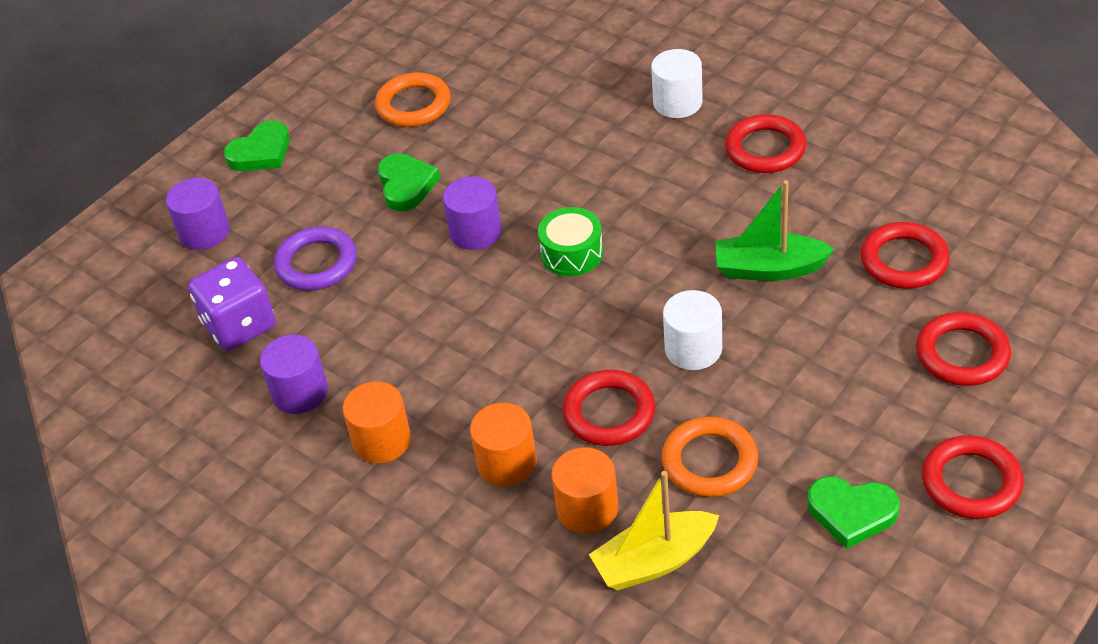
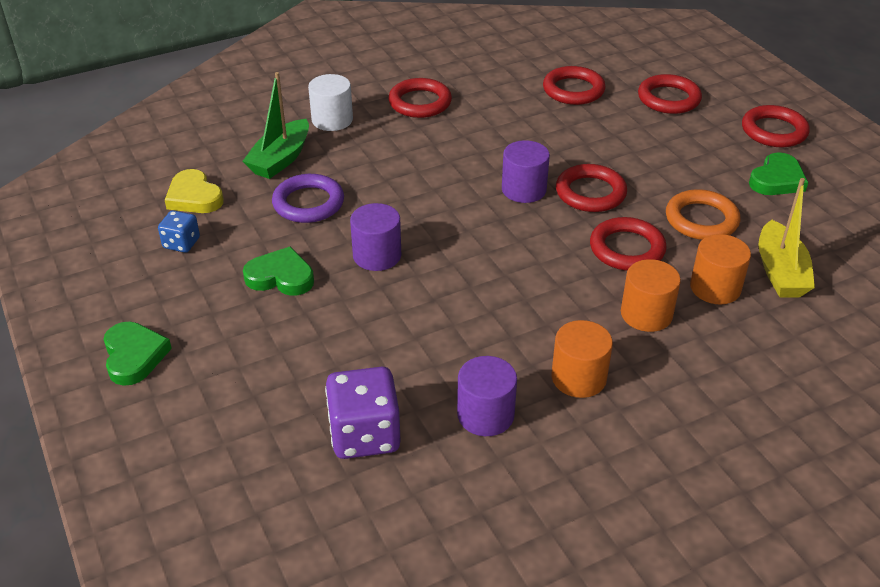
camera: 70 degrees left, 5 degrees down
(204, 232) = (207, 428): purple cylinder -> purple cylinder (524, 189)
(316, 263) = (328, 359): purple ring -> purple ring (308, 203)
(413, 105) = (181, 243): orange ring -> blue dice
(483, 78) = (194, 197): none -> yellow heart
(572, 253) = (447, 215): green drum -> none
(693, 349) = (590, 193): white cylinder -> red ring
(769, 269) = (538, 139): green boat -> green boat (280, 159)

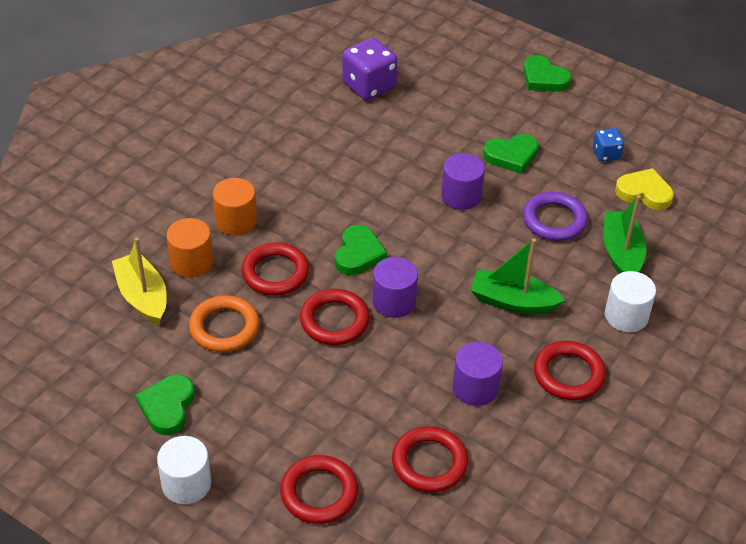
camera: 150 degrees right, 5 degrees up
(416, 157) = (512, 302): none -> green boat
(485, 415) = (307, 119): purple cylinder -> purple cylinder (475, 388)
(529, 238) = (358, 254): none -> green heart
(578, 378) = (261, 160): orange cylinder -> none
(774, 131) = (186, 484): red ring -> white cylinder

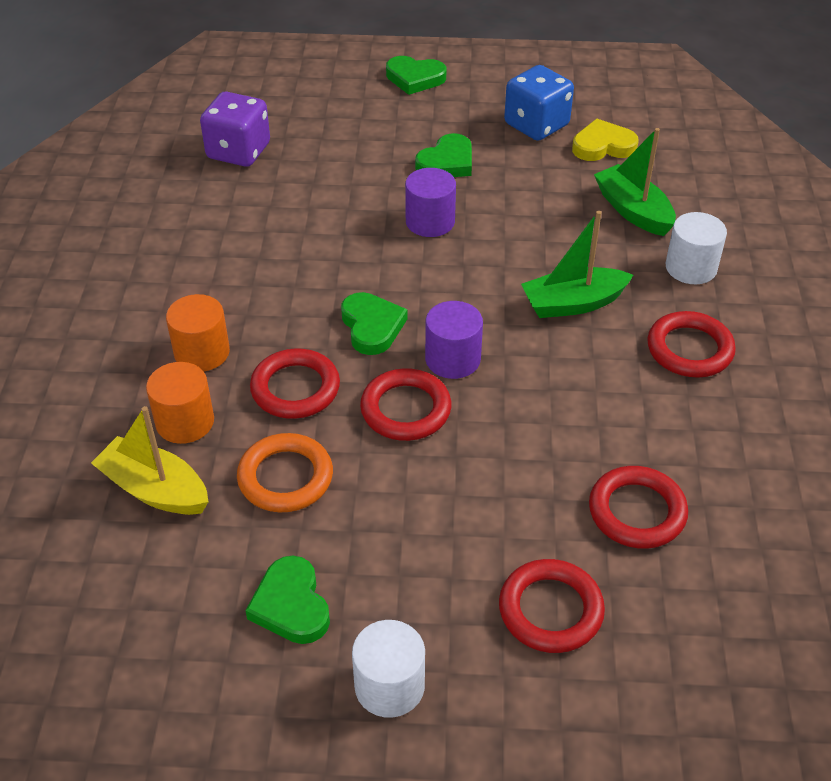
camera: 30 degrees left, 0 degrees up
(475, 388) = (613, 408): purple cylinder -> none
(554, 220) = (543, 206): purple ring -> none
(606, 154) = (536, 125): blue dice -> blue dice, size x1.80

